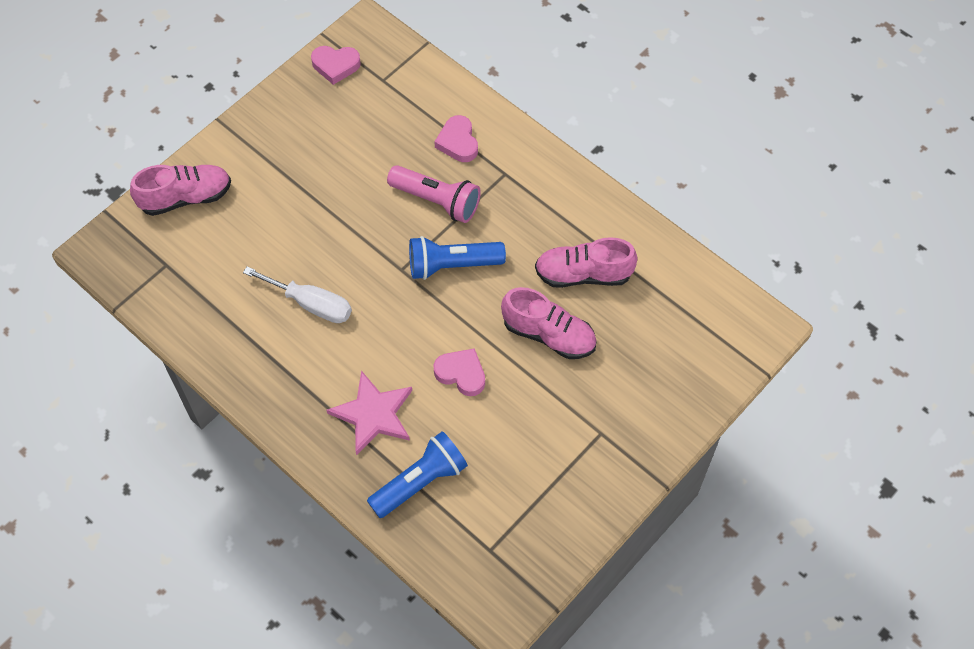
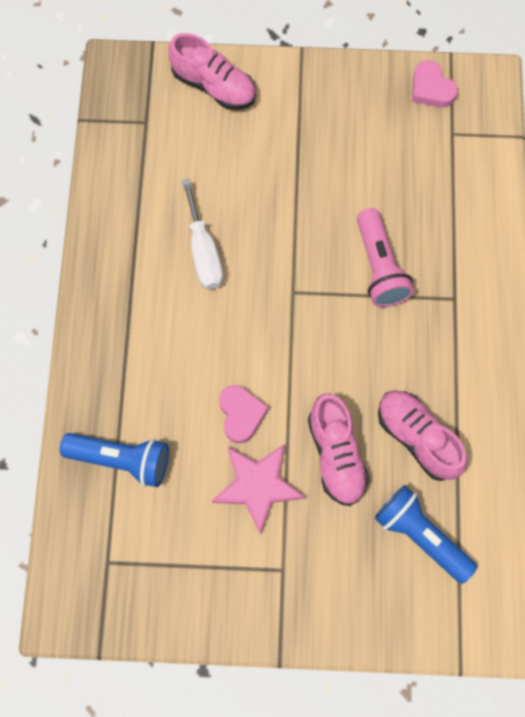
camera: 50 degrees right, 10 degrees up
(373, 414) = (149, 377): pink star -> pink star (257, 485)
(452, 265) = (332, 327): blue flashlight -> blue flashlight (421, 536)
(458, 142) = (449, 238): pink heart -> none

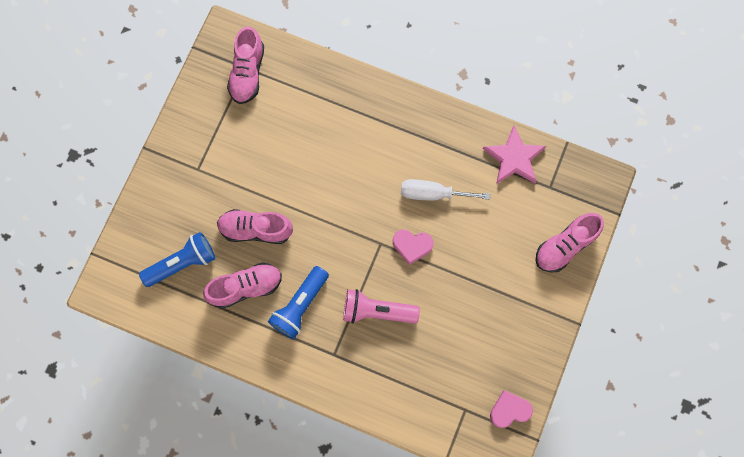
camera: 110 degrees right, 5 degrees up
(114, 556) = (247, 73): none -> pink shoe
(121, 460) = (306, 95): blue flashlight -> blue flashlight (300, 305)
(241, 414) = (307, 178): pink heart -> pink heart (412, 246)
(257, 485) = (256, 173): pink star -> pink star (514, 158)

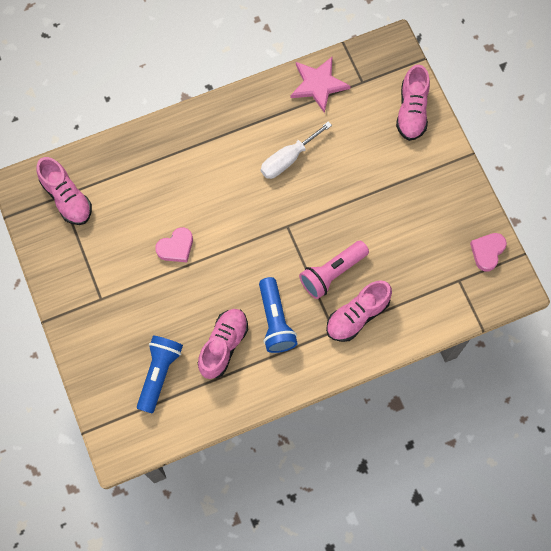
camera: 45 degrees left, 5 degrees down
(256, 229) = (188, 300): pink shoe -> pink shoe (357, 315)
(412, 246) = (310, 207): pink heart -> pink heart (176, 247)

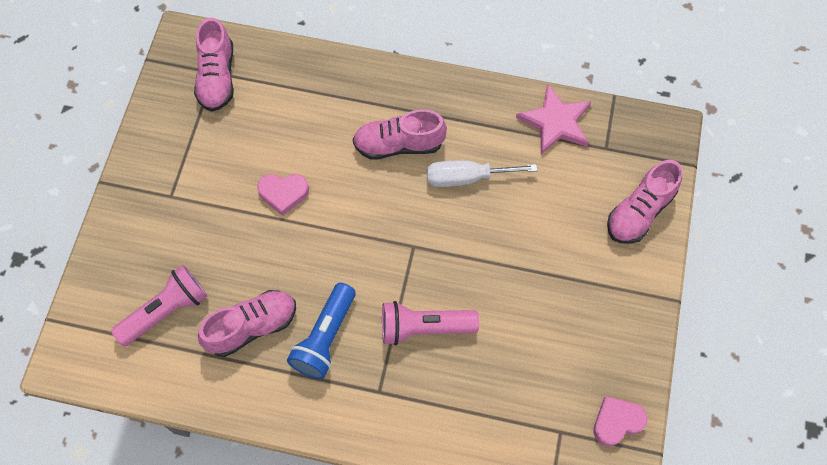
camera: 35 degrees right, 5 degrees down
(159, 374) = (166, 311): blue flashlight -> pink flashlight
(357, 315) = (416, 392): pink shoe -> pink shoe (398, 144)

